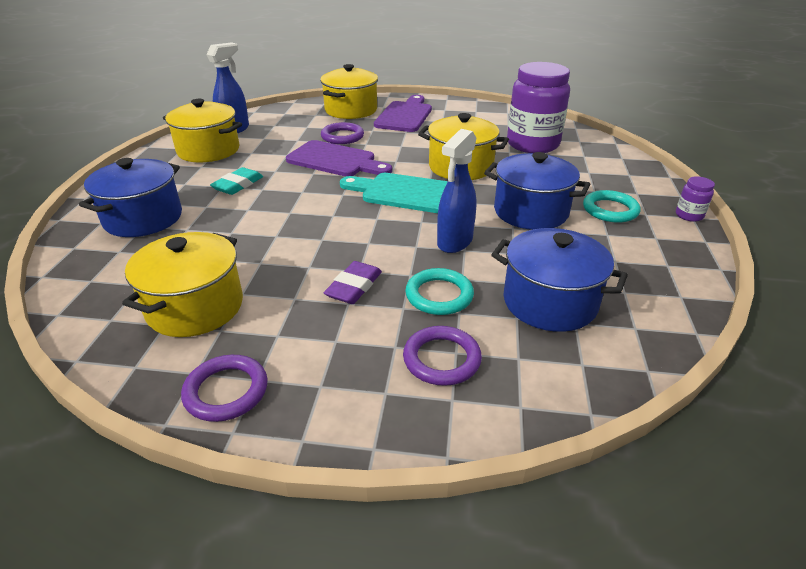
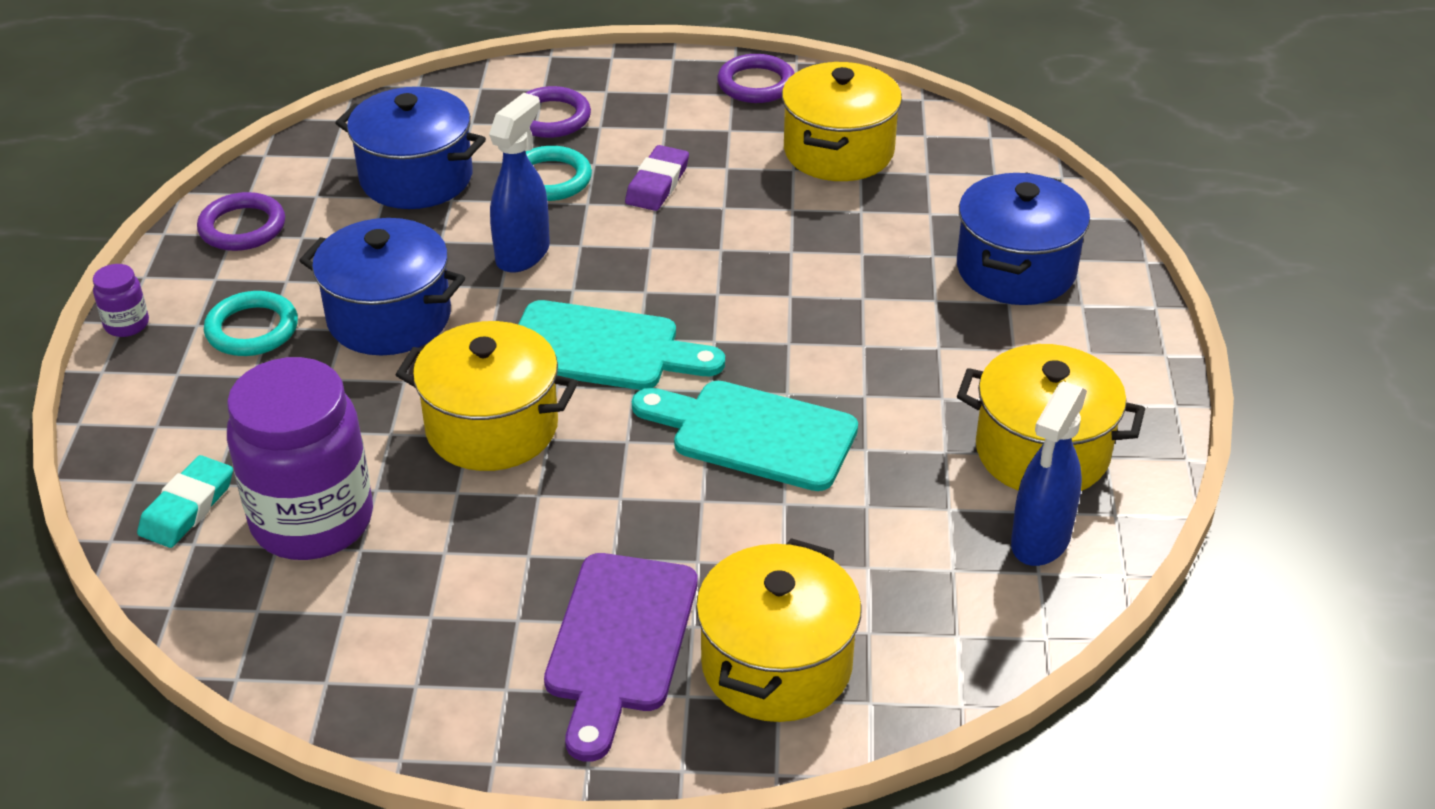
camera: 175 degrees right, 5 degrees up
(238, 185) = (913, 352): turquoise eraser -> turquoise eraser (187, 507)
(335, 160) = (754, 434): purple cutting board -> turquoise cutting board
(342, 136) = (764, 526): purple ring -> purple ring (242, 227)

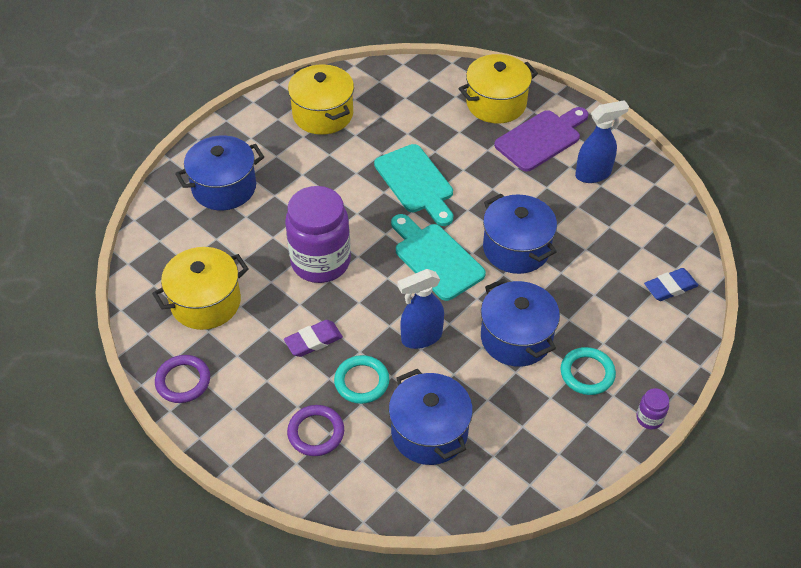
camera: 140 degrees left, 10 degrees up
(187, 507) = (670, 287): turquoise eraser -> blue eraser
(242, 227) = (550, 456): purple ring -> none
(312, 521) = (621, 249): purple jar -> purple jar (320, 262)
(492, 427) = (516, 248): yellow pot -> blue pot
(1040, 541) = (365, 89): blue spray bottle -> blue spray bottle (593, 174)

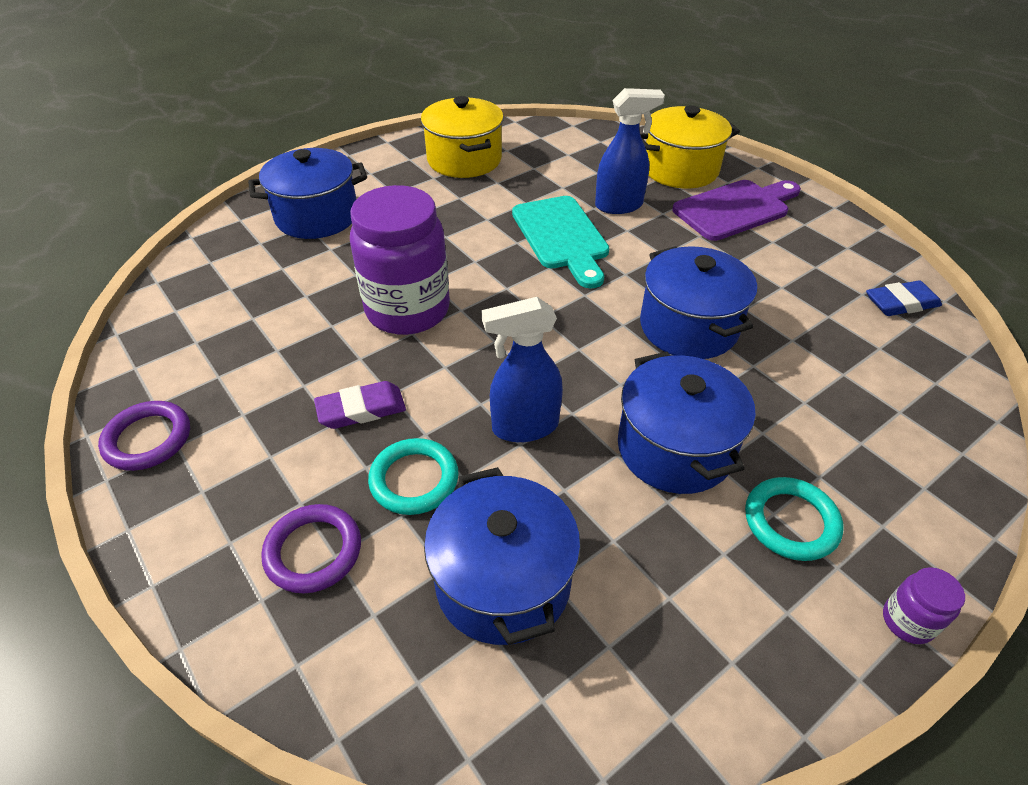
camera: 10 degrees right, 5 degrees down
(206, 302) = (232, 339): yellow pot -> none
(436, 258) = (569, 325): turquoise cutting board -> none
(593, 174) = (805, 253): blue spray bottle -> blue spray bottle (619, 206)
(670, 287) = (929, 407): blue eraser -> blue eraser (901, 303)

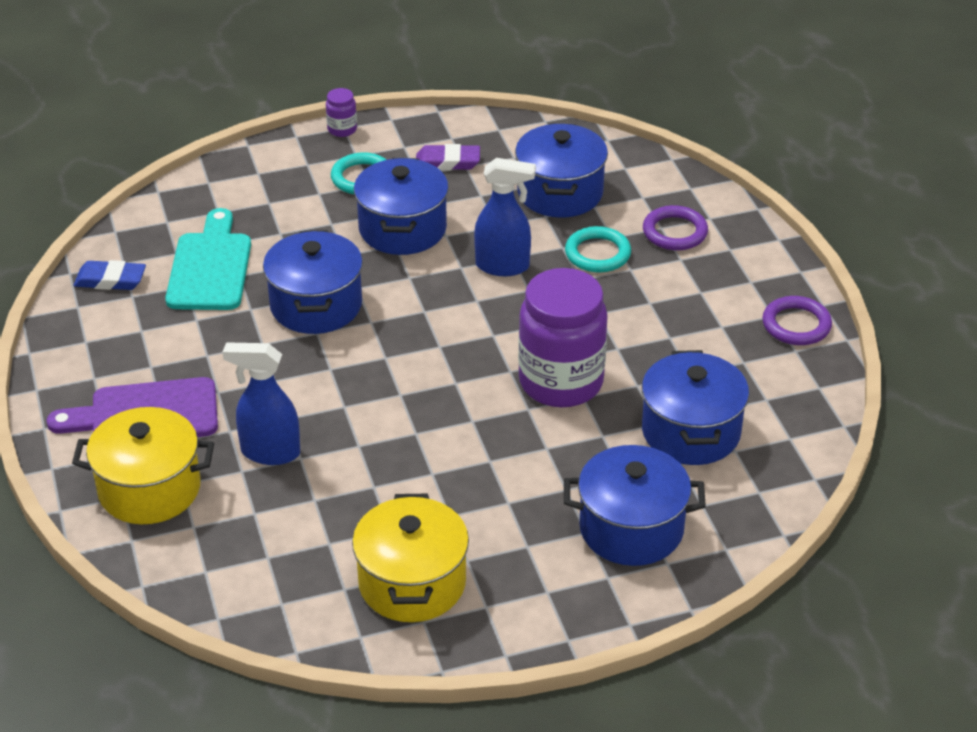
camera: 160 degrees left, 5 degrees down
(273, 294) = (691, 432): none -> blue pot
(361, 409) = (625, 307): purple eraser -> purple eraser (447, 162)
(561, 237) = (364, 427): turquoise cutting board -> turquoise cutting board (210, 267)

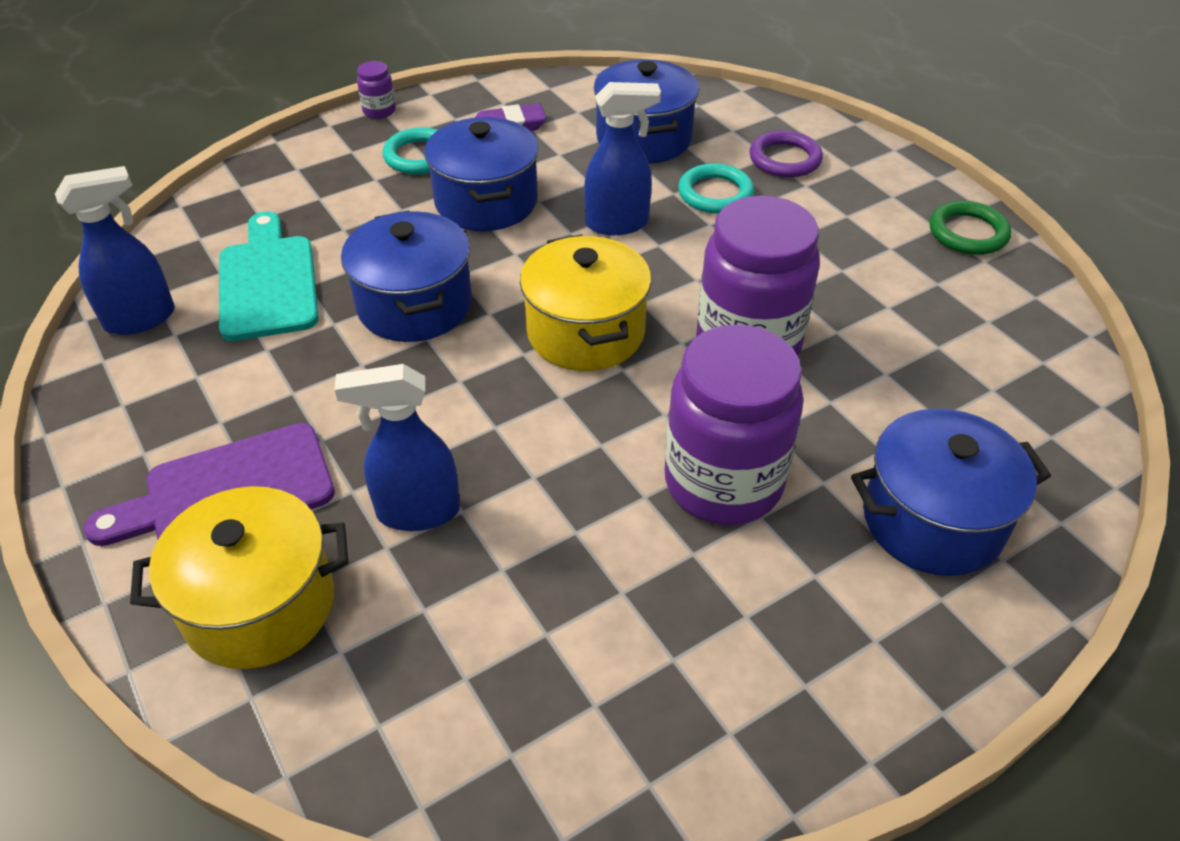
camera: 15 degrees left, 5 degrees up
(110, 280) = (141, 319): blue eraser -> blue spray bottle
(412, 583) = (687, 672): yellow pot -> yellow pot (585, 332)
(492, 475) = (723, 482): none -> purple jar
(691, 432) = (929, 377): blue pot -> none
(796, 325) = (968, 233): purple ring -> green ring

